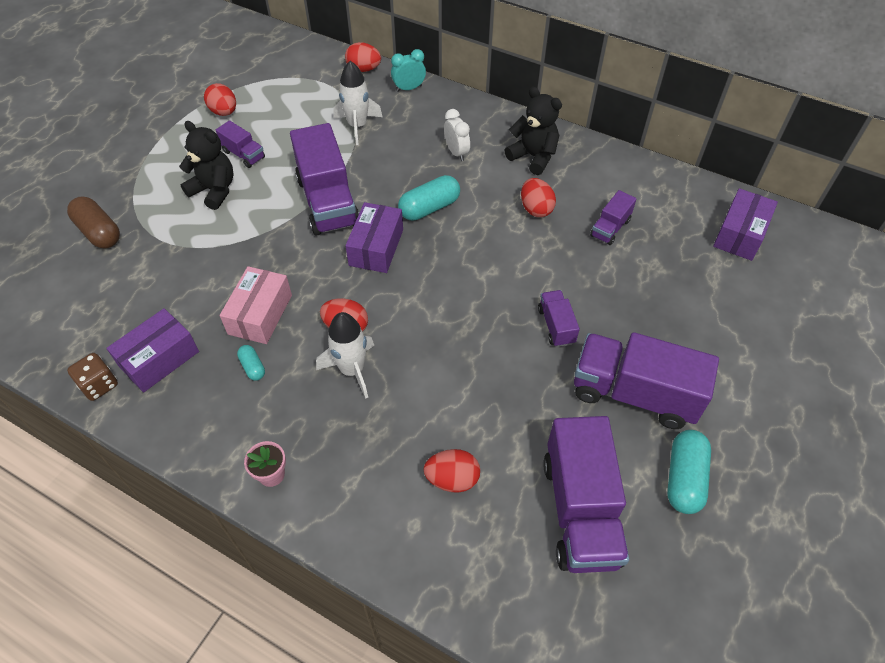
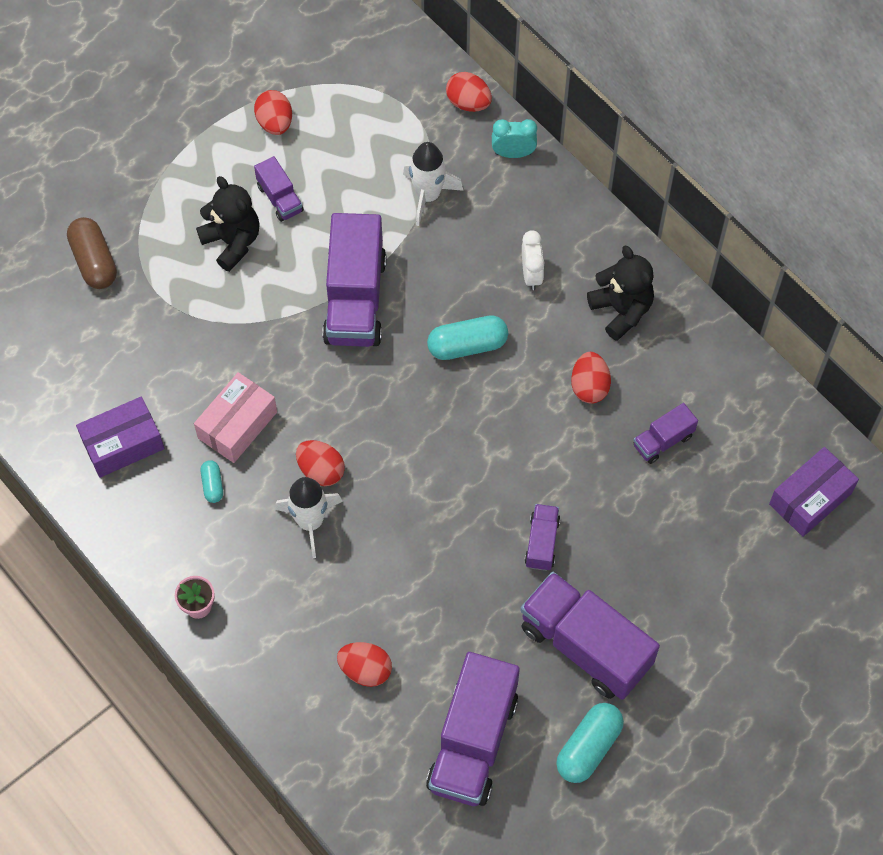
camera: 20 degrees right, 10 degrees up
(99, 385) = (59, 454): brown dice -> none
(376, 247) = (387, 380): purple box -> none

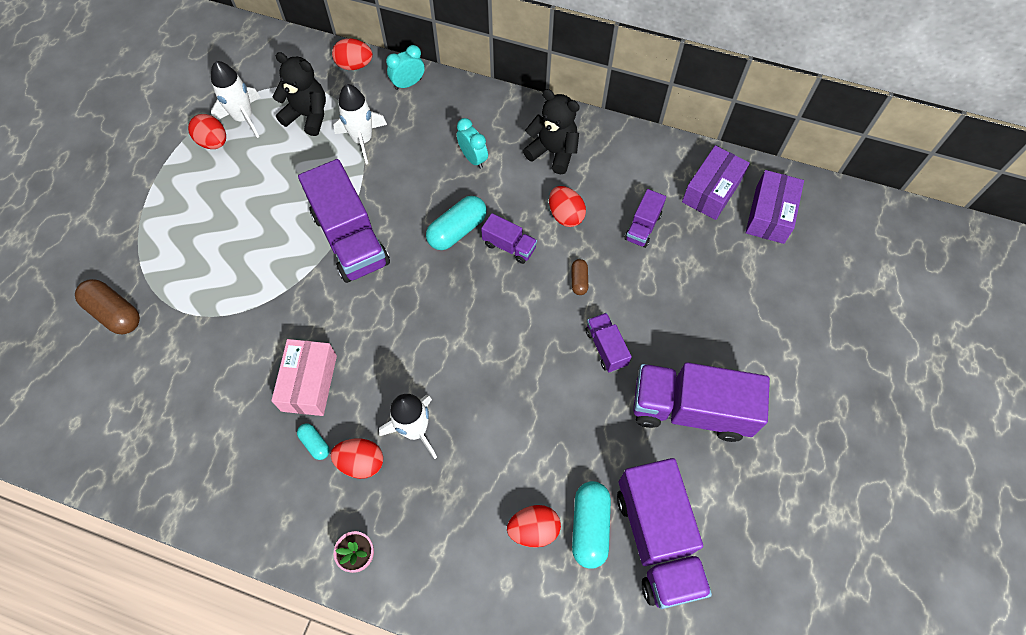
camera: 30 degrees left, 0 degrees up
(123, 444) = (217, 451): purple box -> purple box (711, 191)
(232, 242) = (226, 243): black teddy bear -> black teddy bear (308, 116)
(280, 198) = (248, 193): purple truck -> purple truck (509, 246)
(319, 110) = (244, 118): none -> white rocket
(321, 470) = (399, 383): red egg -> red egg (361, 462)
(531, 274) = (473, 158): white clock -> turquoise clock
(558, 462) = (579, 280): none -> brown capsule
(588, 747) = (747, 490): turquoise capsule -> turquoise capsule (589, 527)

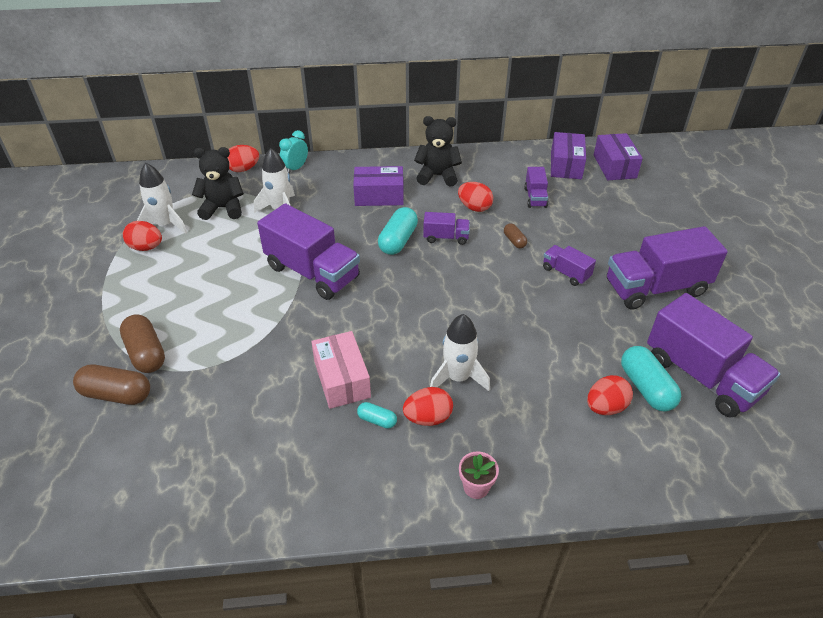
camera: 25 degrees left, 20 degrees down
(158, 276) = (146, 353): none -> brown capsule
(473, 158) = (379, 196): turquoise clock -> purple box

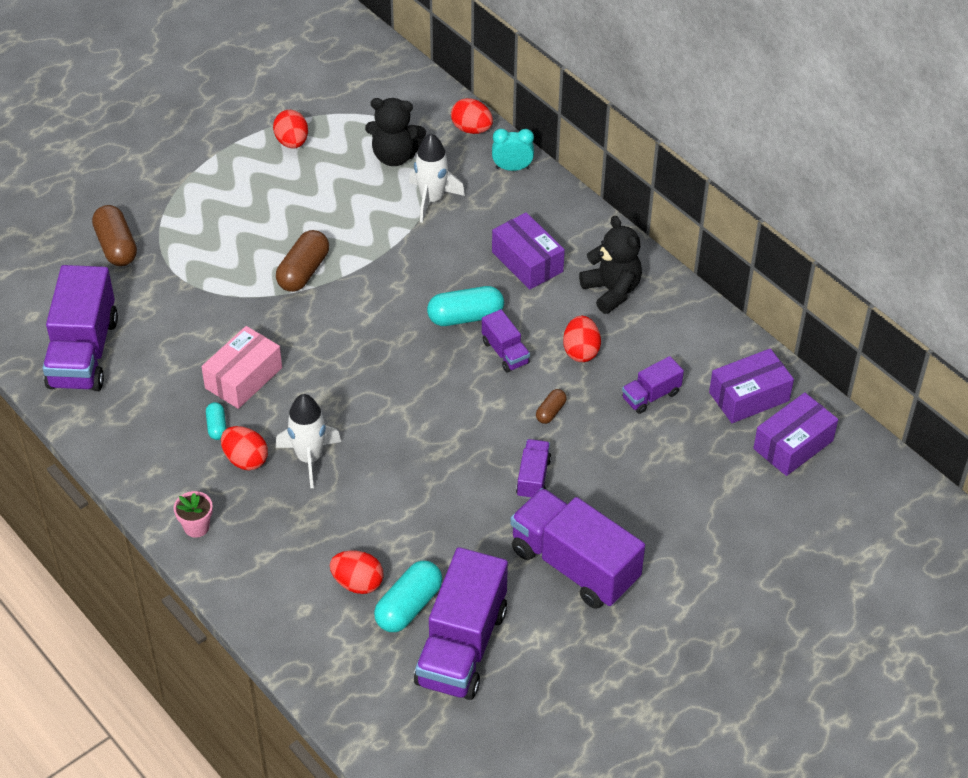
camera: 55 degrees right, 5 degrees up
(146, 353) = (170, 233): brown capsule -> brown capsule (303, 271)
(165, 225) = (333, 133): white rocket -> none
(223, 208) = (395, 156): black teddy bear -> black teddy bear turned 135 degrees clockwise
(312, 272) = (360, 279): purple truck -> purple truck (83, 353)

